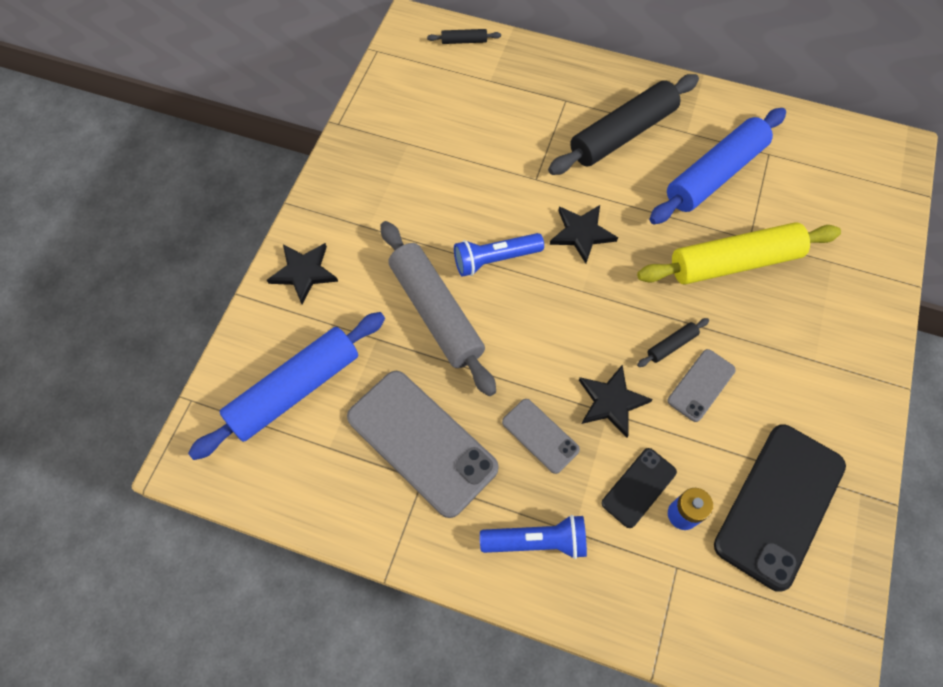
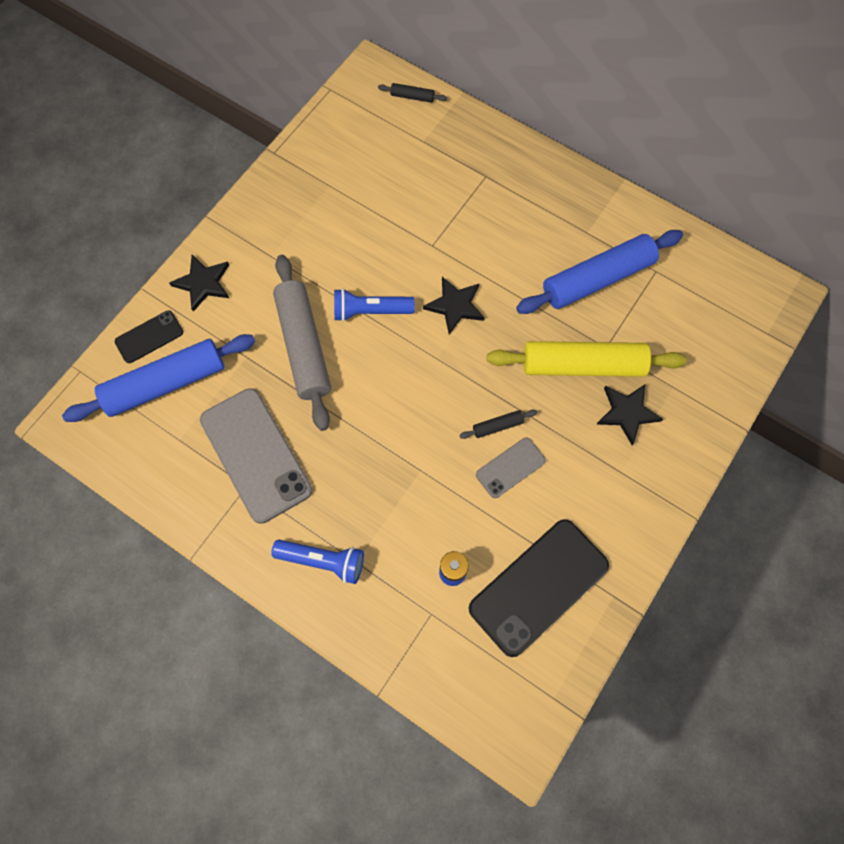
camera: 15 degrees right, 5 degrees up
(540, 436) = (356, 475): grey phone -> none
(611, 402) = (427, 462): black star -> black star (627, 413)
(622, 134) = (526, 221): black rolling pin -> none
(639, 487) = (423, 540): black phone -> black phone (149, 337)

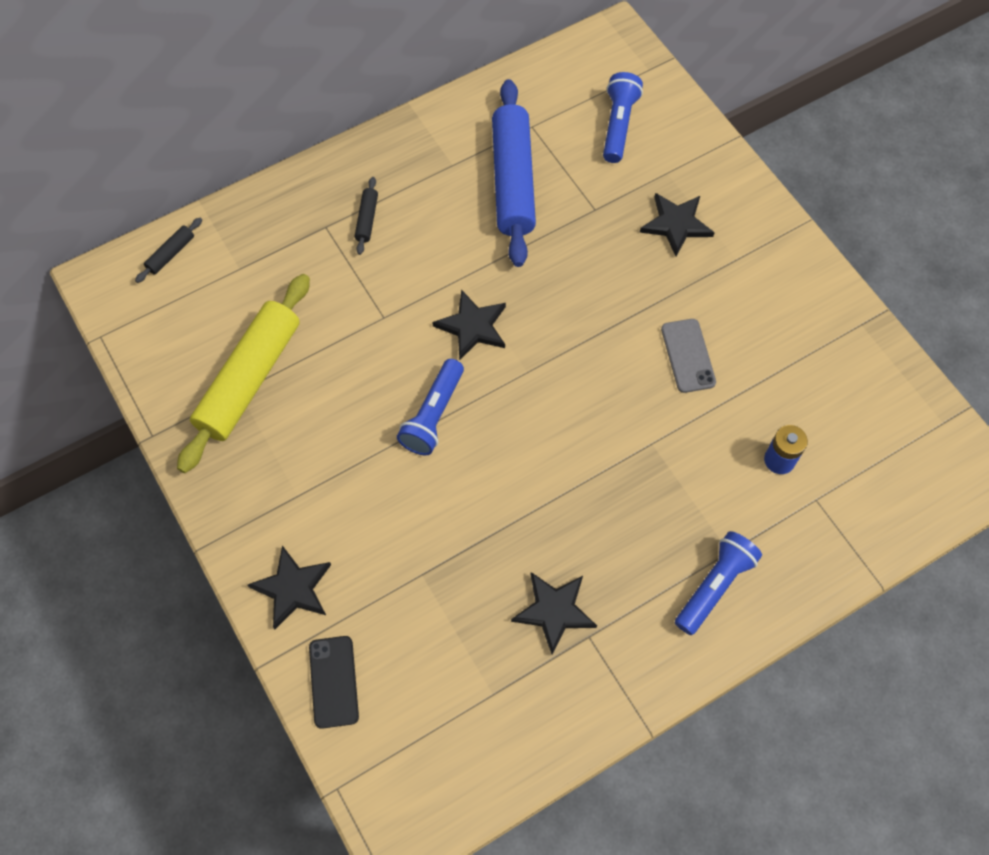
camera: 65 degrees left, 5 degrees down
(165, 383) = (409, 684): blue rolling pin -> none
(255, 455) = (554, 611): grey phone -> black star
(303, 346) = (441, 505): grey rolling pin -> none
(497, 426) = (636, 347): black rolling pin -> black rolling pin (367, 219)
(538, 586) = (826, 386): black phone -> none
(582, 365) = (605, 239): yellow rolling pin -> yellow rolling pin (250, 379)
(697, 332) = (618, 125): none -> blue flashlight

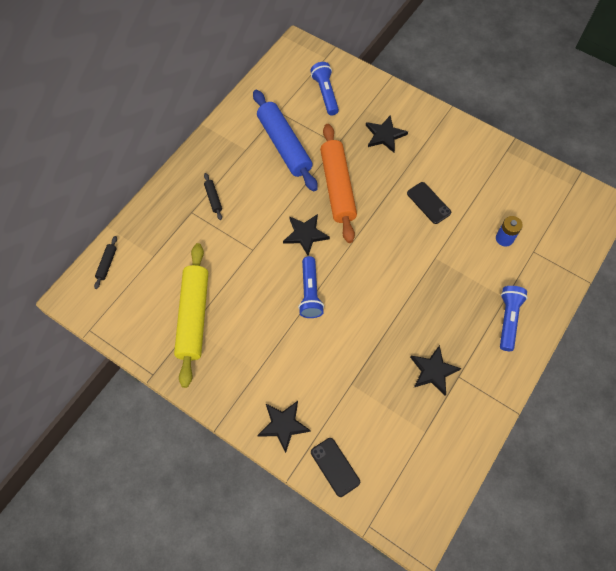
camera: 25 degrees left, 0 degrees up
(559, 275) = (337, 187): none -> orange rolling pin
(688, 356) = (428, 203): grey phone -> black phone

